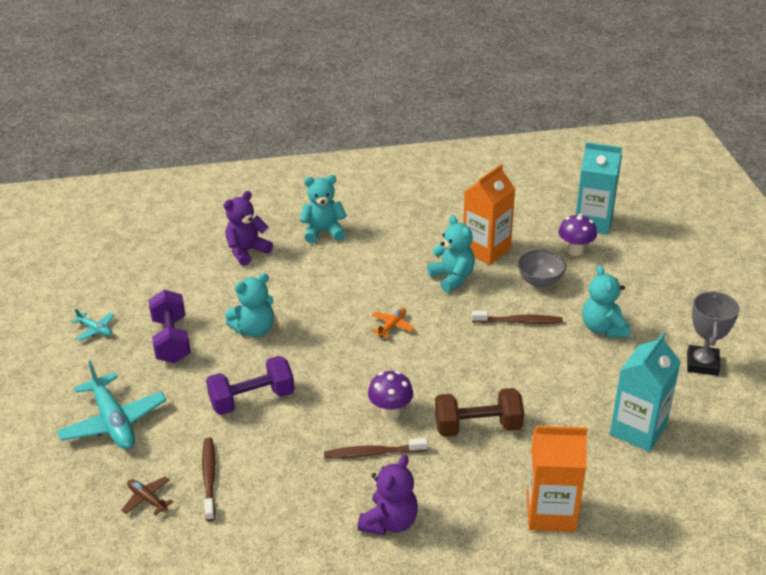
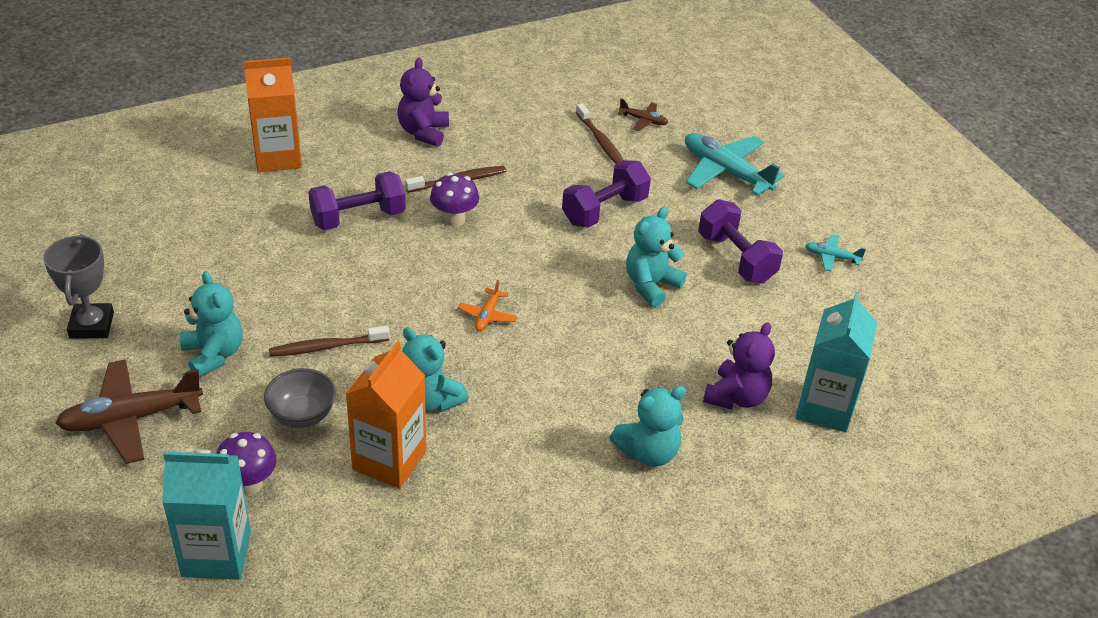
camera: 160 degrees right, 5 degrees up
(478, 427) = (358, 218): brown dumbbell -> purple dumbbell
(638, 430) = (185, 238): turquoise carton -> turquoise carton (825, 408)
(657, 296) = (130, 418): none -> brown plane

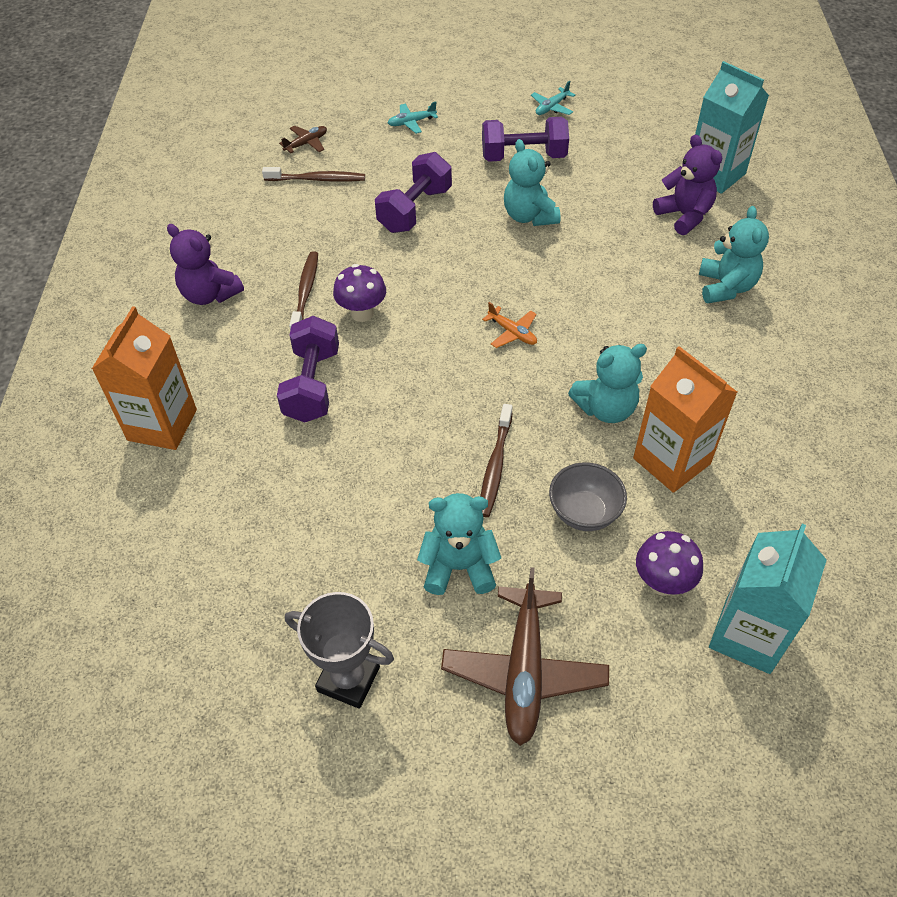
camera: 60 degrees left, 10 degrees up
(604, 210) = (415, 210): purple dumbbell -> purple dumbbell turned 45 degrees clockwise
(725, 172) = (411, 122): turquoise plane -> turquoise plane, size x0.48

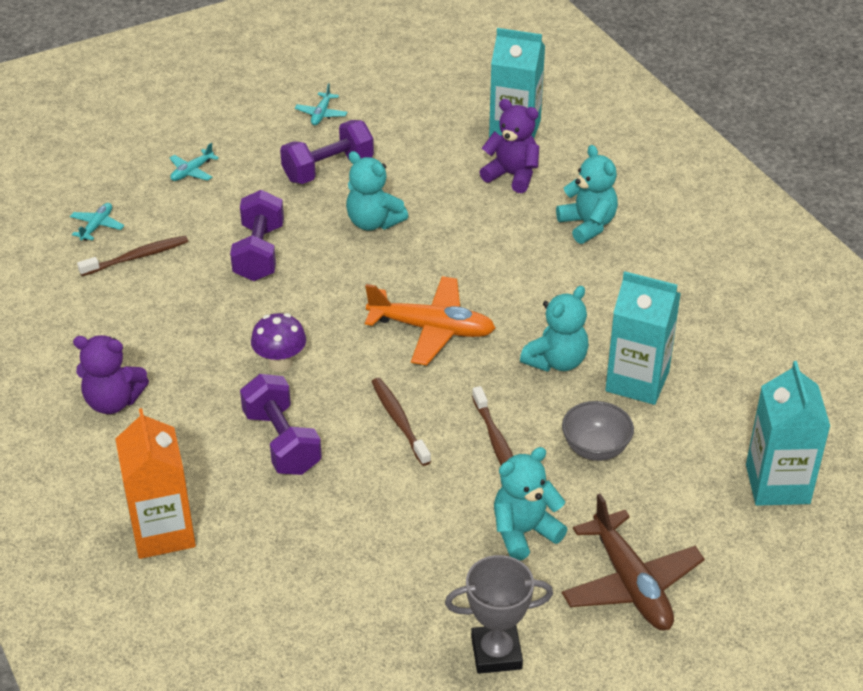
camera: 30 degrees left, 10 degrees down
(305, 292) = (210, 364): brown toothbrush -> brown toothbrush (399, 421)
(306, 143) = (97, 226): brown plane -> turquoise plane
(512, 333) = (432, 329): orange plane -> orange plane, size x2.07
(662, 583) = (691, 474): purple mushroom -> none
(671, 461) = (637, 381): orange carton -> turquoise carton

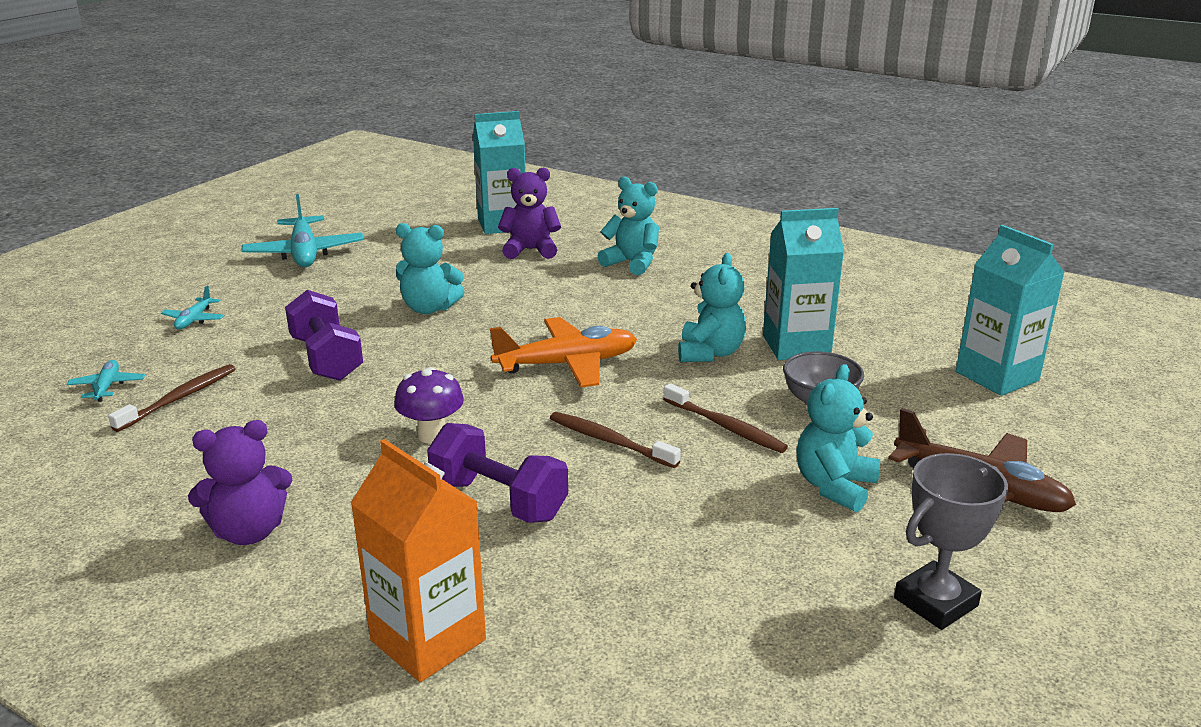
camera: 30 degrees left, 15 degrees down
(321, 114) = (304, 253): turquoise plane -> turquoise plane, size x2.07
(328, 169) = (346, 285): purple dumbbell -> none

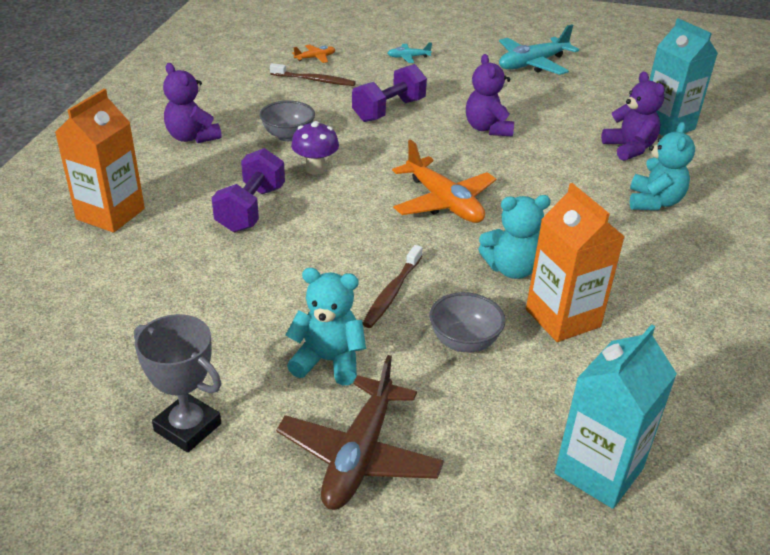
camera: 70 degrees right, 10 degrees up
(107, 387) = (315, 58): turquoise plane -> orange plane
(324, 443) = (288, 135): none -> grey bowl
(429, 308) = (487, 128): turquoise teddy bear -> purple teddy bear
(609, 441) = (342, 240): brown toothbrush -> none
(796, 346) = (562, 318): turquoise carton -> orange carton

